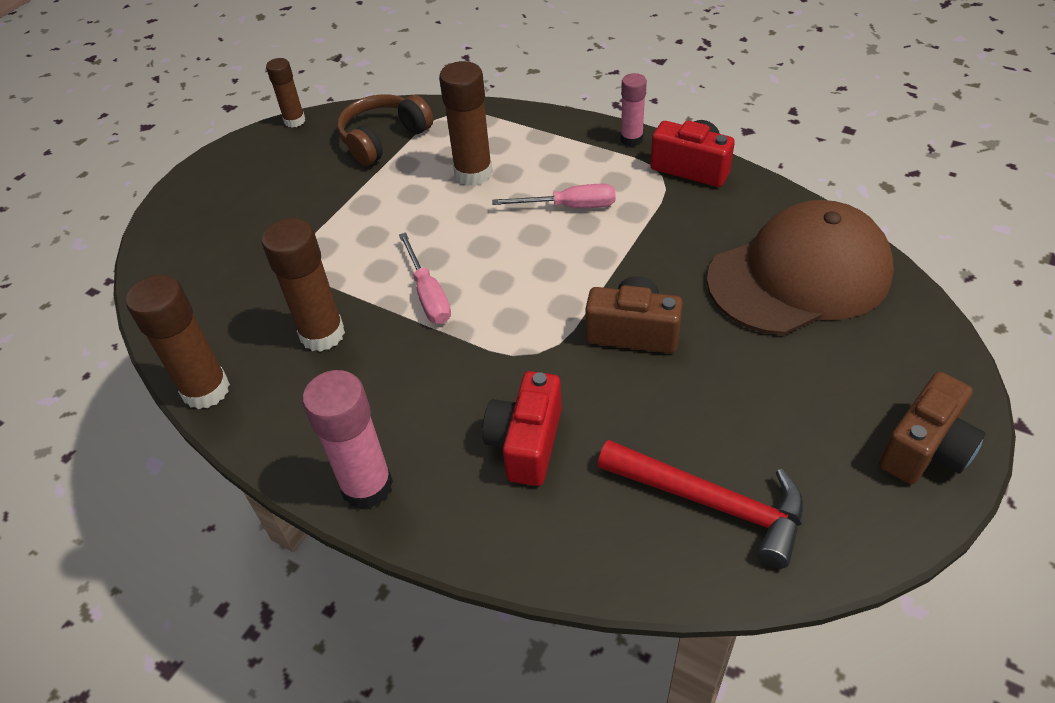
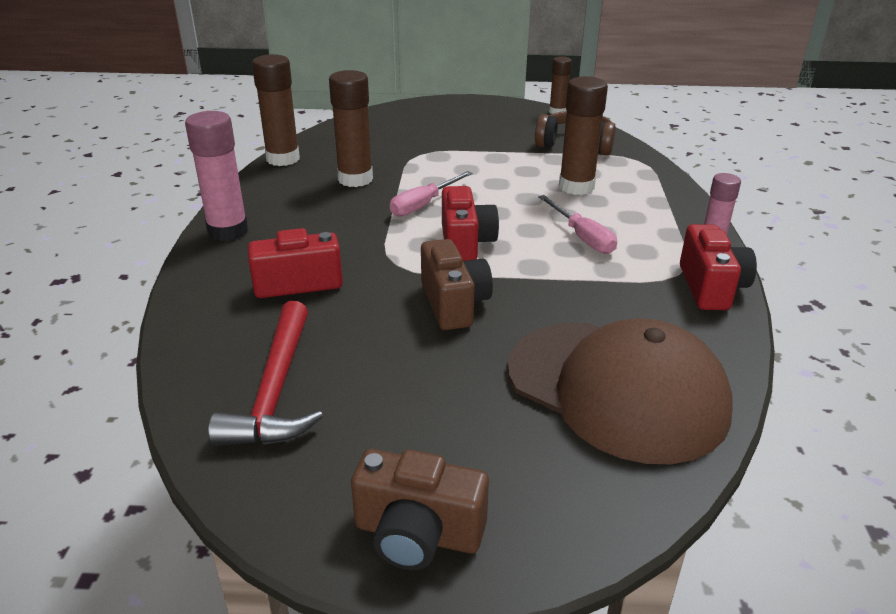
camera: 60 degrees right, 15 degrees down
(529, 288) = (465, 243): none -> red camera

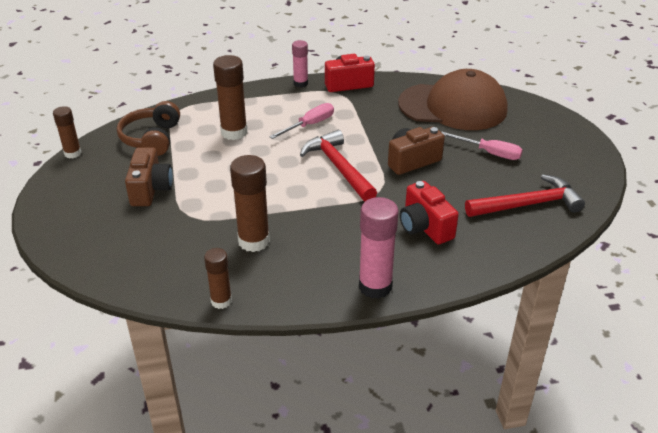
camera: 105 degrees left, 5 degrees up
(283, 159) = (221, 301): brown glue stick -> brown glue stick, size x0.61
(417, 534) = (575, 144): brown camera -> brown camera (150, 189)
(423, 205) = (288, 195): pink screwdriver -> pink screwdriver (489, 153)
(465, 243) = (338, 167): red camera -> red hammer
(616, 389) = (453, 107): brown cap -> brown cap turned 75 degrees clockwise

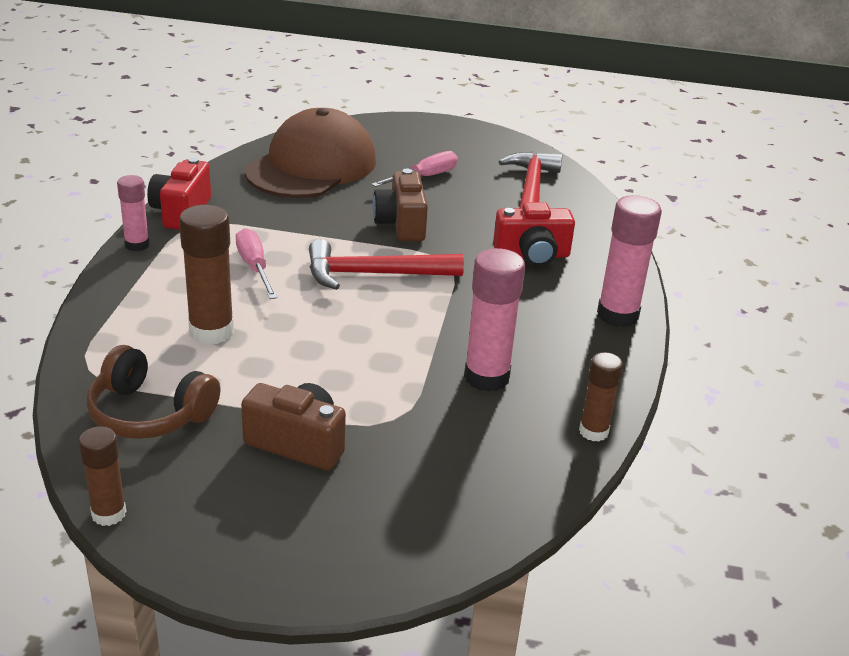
camera: 70 degrees left, 5 degrees down
(254, 241) = (486, 377): brown glue stick -> pink glue stick

